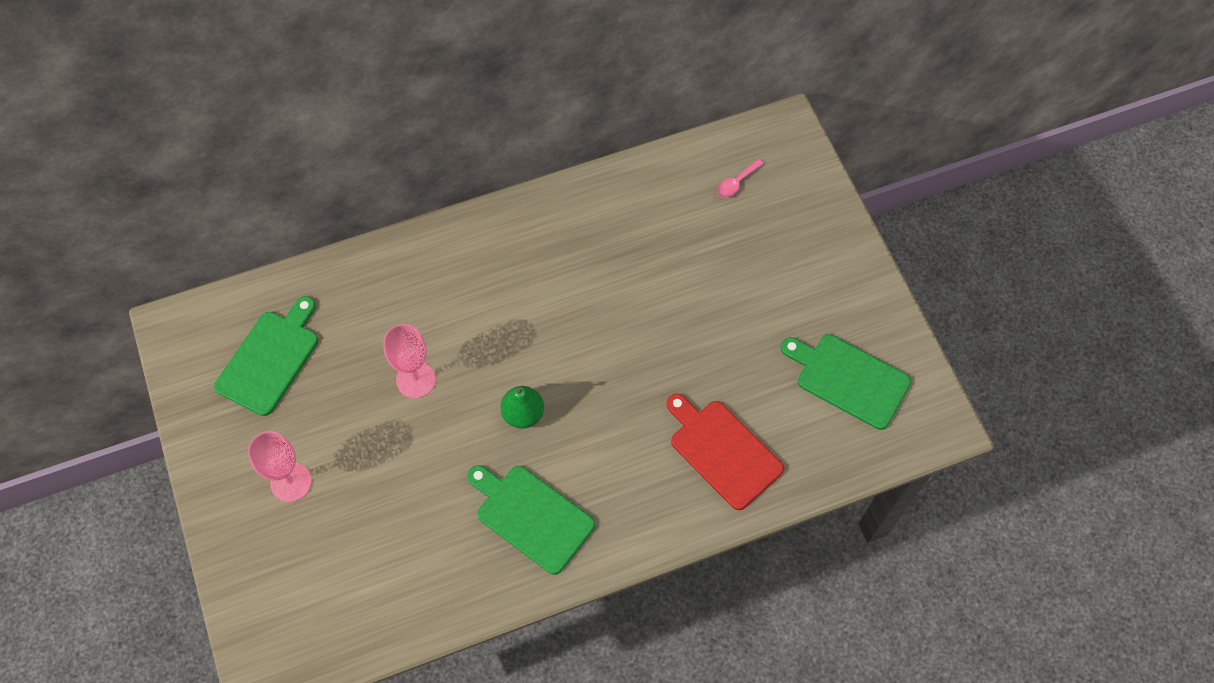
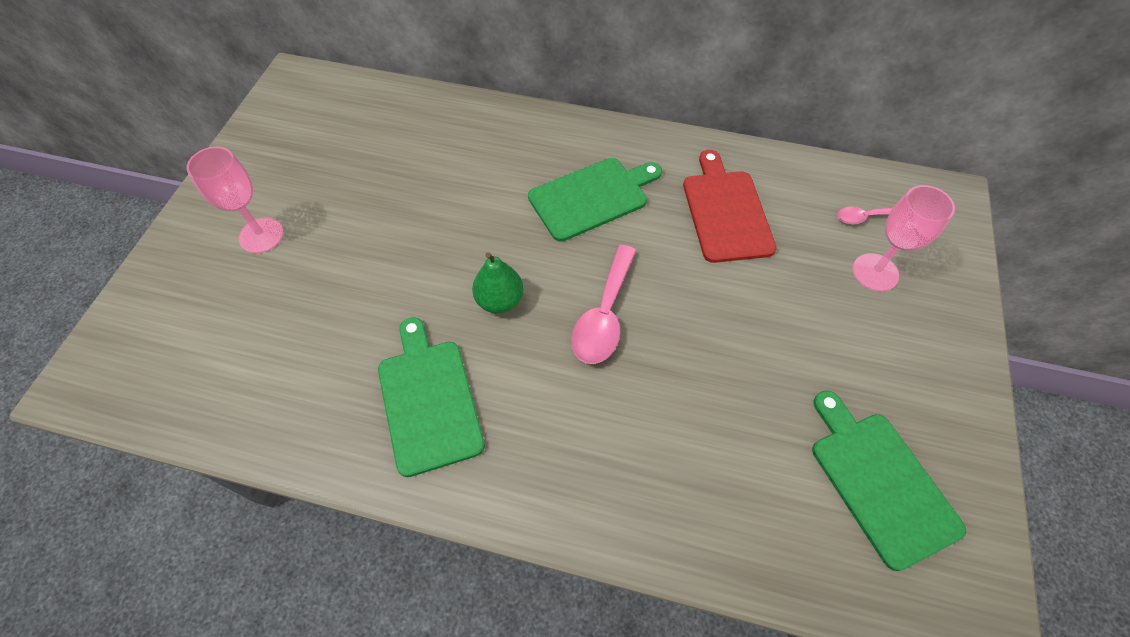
camera: 35 degrees right, 5 degrees down
(270, 359) = (337, 136): green cutting board -> green cutting board (592, 197)
(416, 380) = (432, 216): pink goblet -> pink goblet (875, 272)
(606, 377) = (604, 315): none -> pink spoon
(723, 451) = (675, 466): red cutting board -> red cutting board (726, 212)

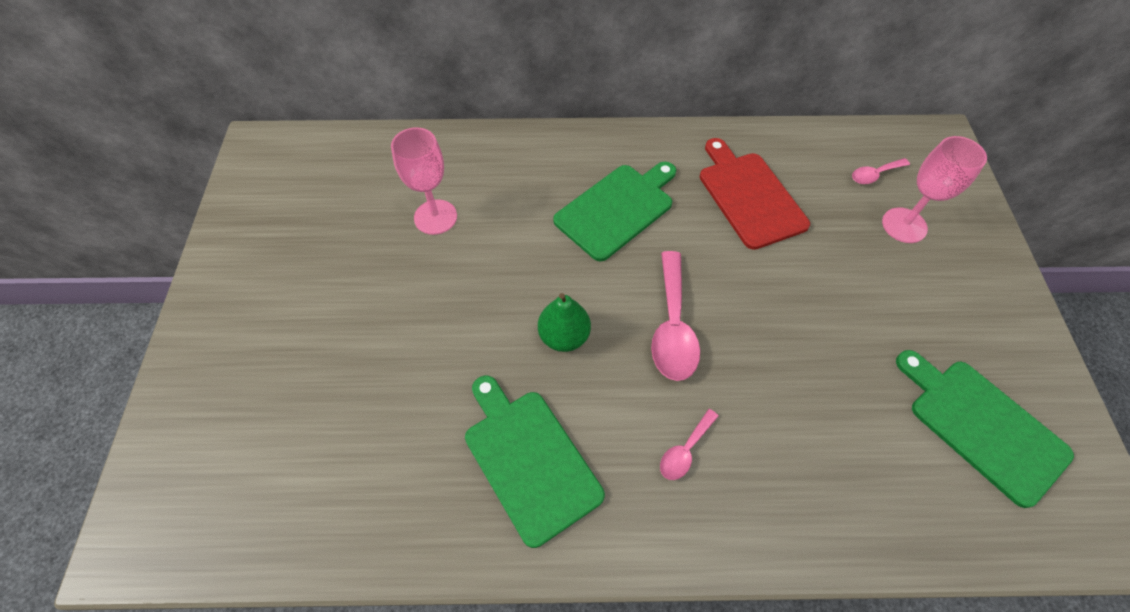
camera: 15 degrees left, 0 degrees up
(261, 235) = (283, 326): pink goblet -> pink goblet (435, 217)
(573, 428) = (685, 450): none -> pink spoon

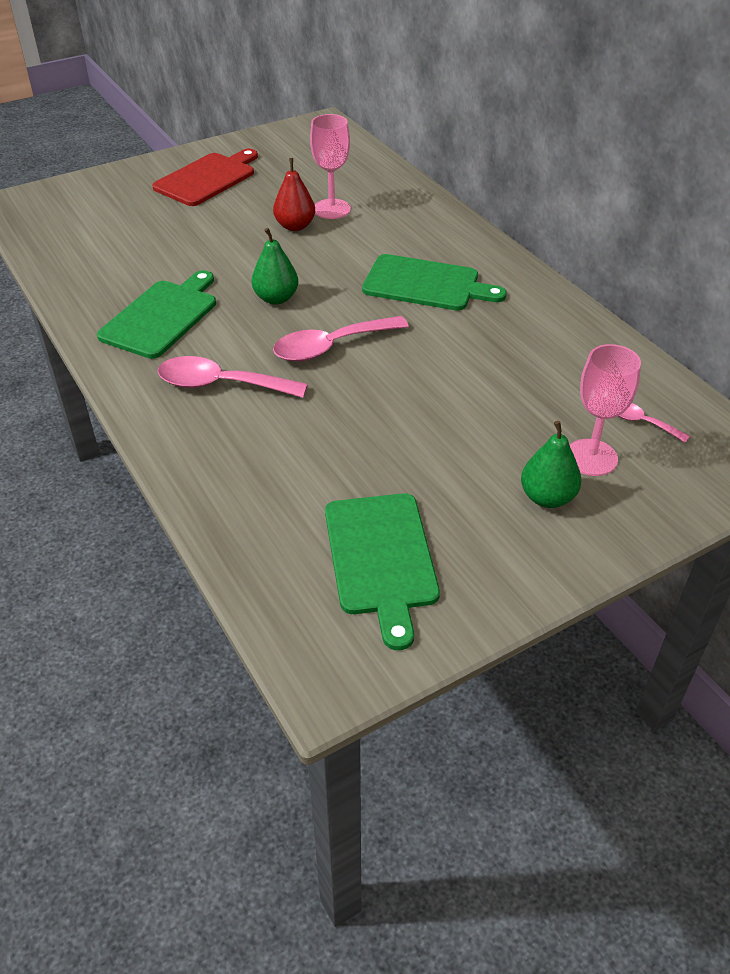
camera: 60 degrees right, 15 degrees down
(443, 261) = (295, 226): none -> red pear
(685, 450) = (221, 385): pink spoon -> pink spoon, size x1.89
(749, 196) = (519, 349): red cutting board -> red cutting board (207, 178)
(941, 276) = (547, 497): none -> green pear
(982, 426) = (381, 558): green cutting board -> green cutting board turned 150 degrees clockwise

